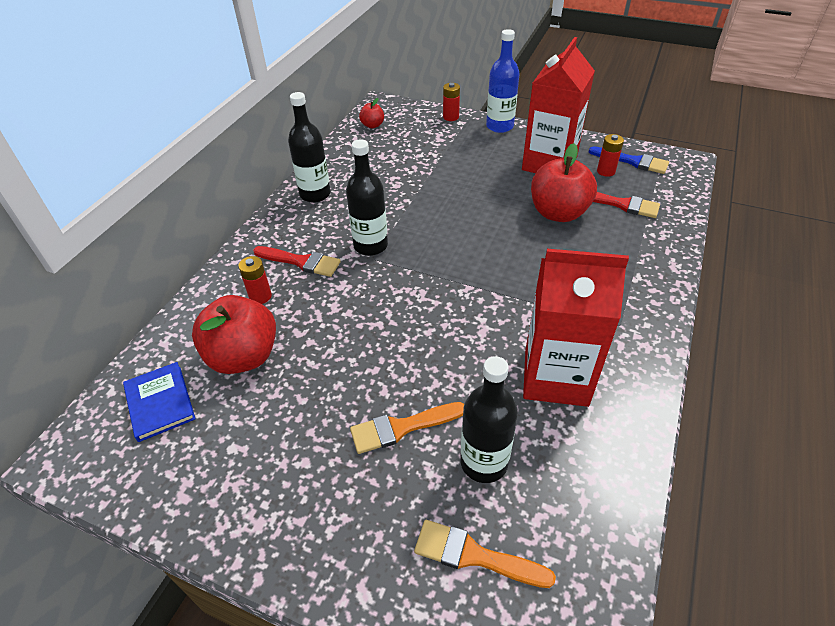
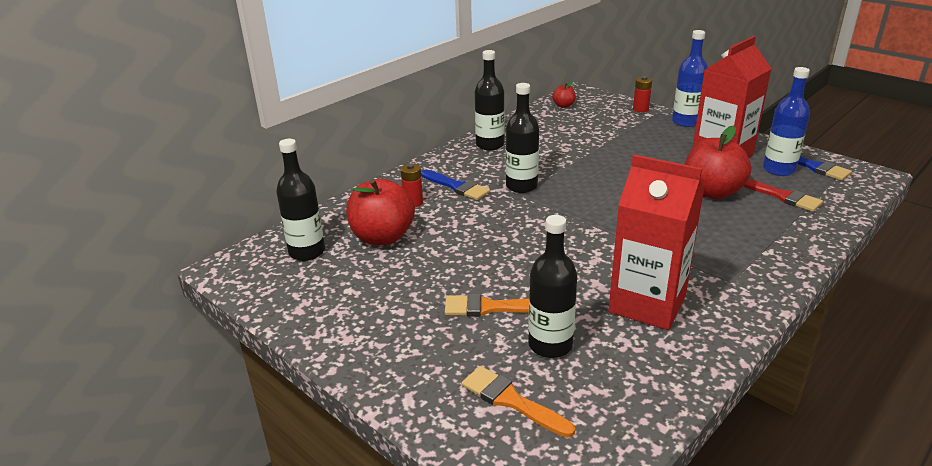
camera: 20 degrees right, 15 degrees down
(160, 403) = (307, 252): blue book -> black bottle
(301, 262) = (457, 187): red brush -> blue brush
(606, 171) = (778, 169): red battery -> blue bottle

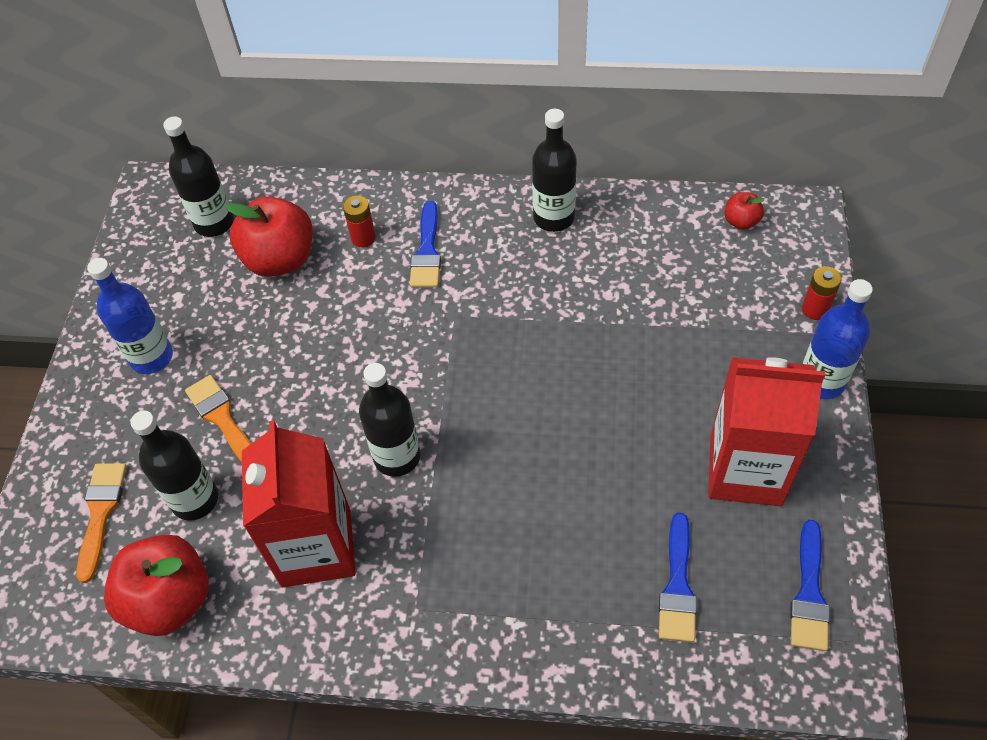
camera: 55 degrees right, 25 degrees up
(521, 186) = (476, 307): black bottle -> black bottle (397, 456)
(712, 192) = (622, 503): red apple -> red apple (170, 600)
(778, 169) = (760, 555): blue bottle -> blue bottle (151, 357)
(781, 196) = (677, 586): red brush -> blue brush

